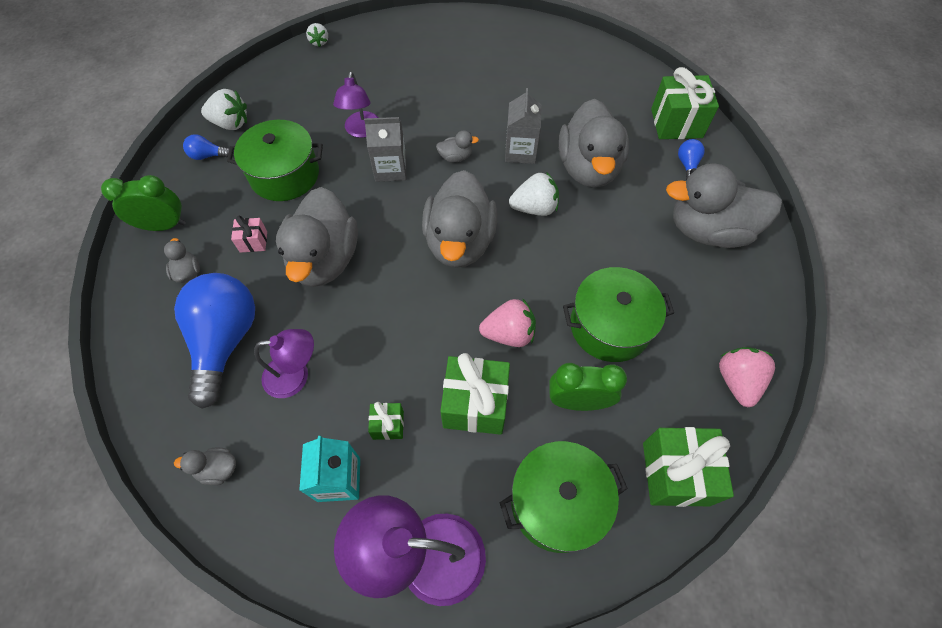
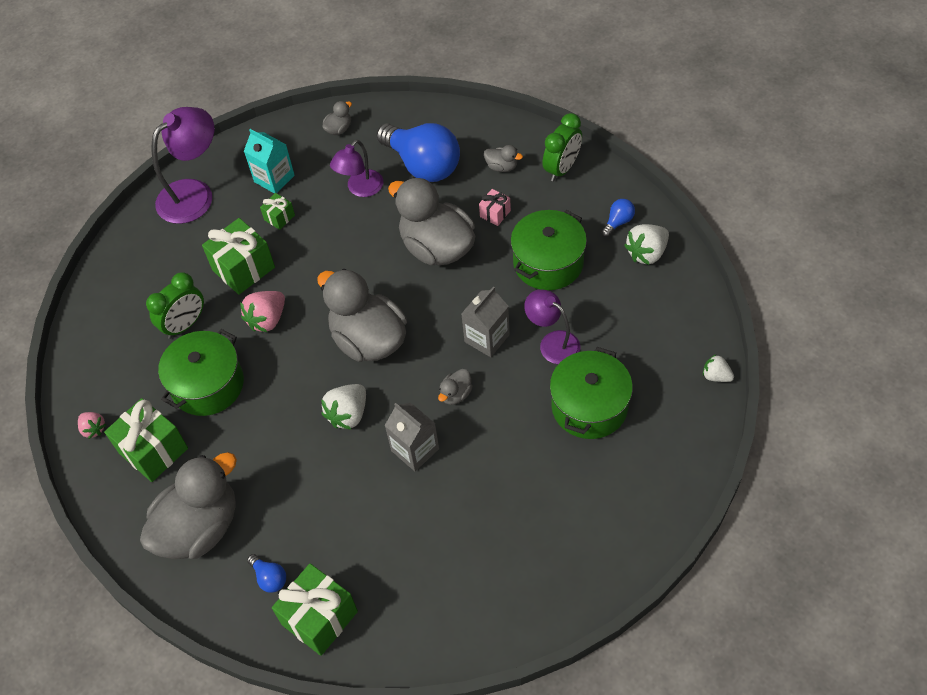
camera: 135 degrees right, 5 degrees down
(557, 502) = (149, 271): green pot -> green pot (589, 406)
(588, 168) = (346, 490): grey duck -> none
(675, 473) = (93, 342): green gift -> green gift (153, 451)
(737, 381) = (93, 429): pink strawberry -> pink strawberry, size x0.61

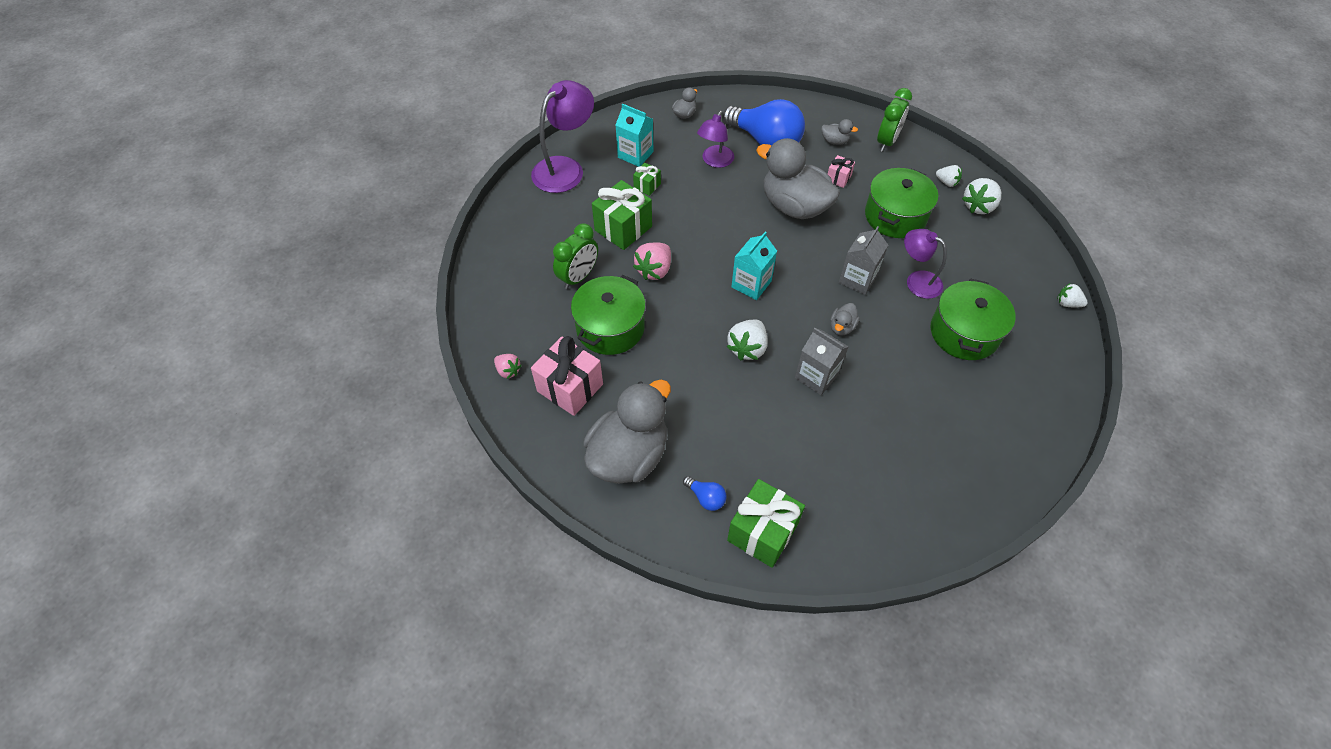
camera: 10 degrees left, 0 degrees up
(153, 451) = (570, 387): green gift -> pink gift
(368, 340) = (751, 284): grey duck -> turquoise carton
(618, 222) = (947, 182): blue light bulb -> white strawberry

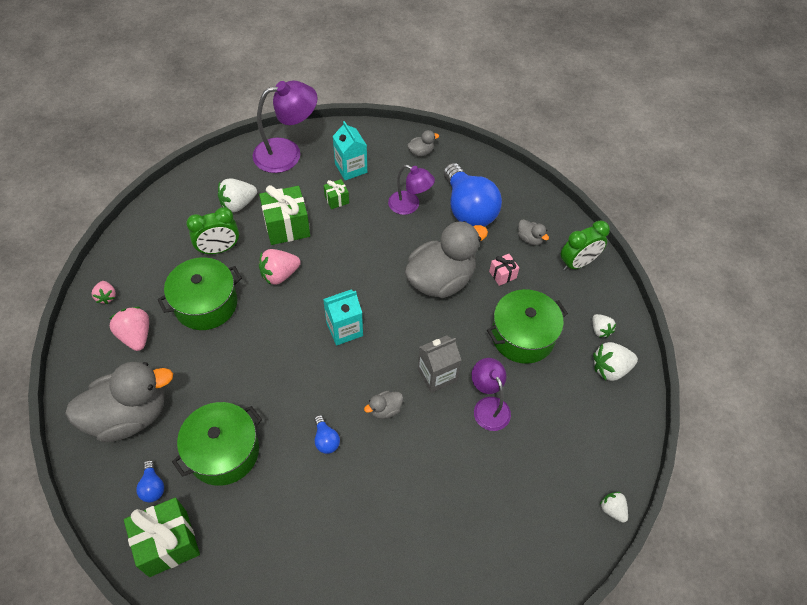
camera: 30 degrees right, 0 degrees up
(570, 387) = (136, 336): pink gift -> pink strawberry
(715, 161) = (409, 206): purple lamp -> purple lamp turned 120 degrees counterclockwise
(747, 348) = (293, 382): white strawberry -> white strawberry (238, 204)
(794, 206) = (441, 280): grey duck -> grey duck turned 75 degrees clockwise
(816, 376) = (326, 440): grey carton -> blue light bulb
(964, 333) = (488, 479): green pot -> green pot (223, 452)

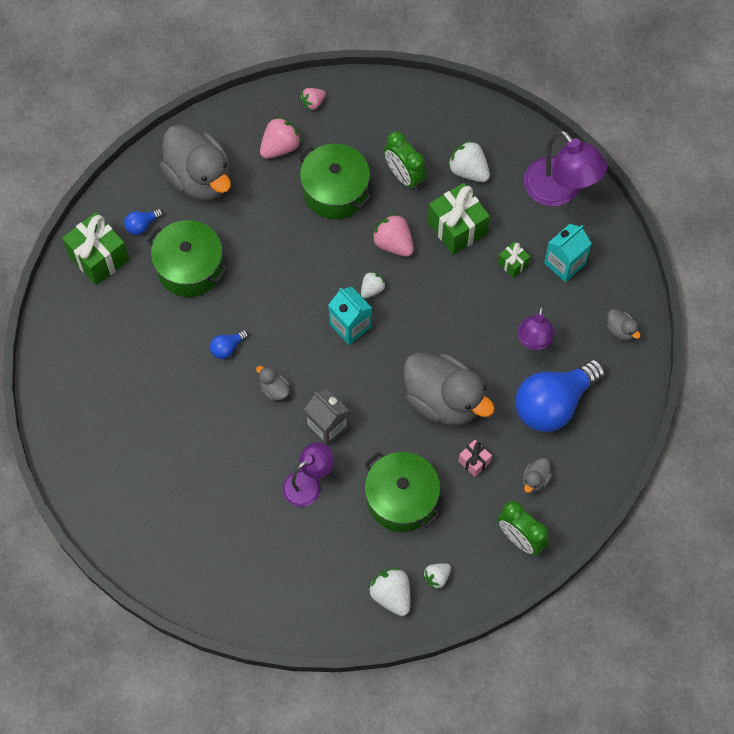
camera: 75 degrees right, 10 degrees up
(612, 509) = (235, 620): white strawberry -> white strawberry (372, 289)

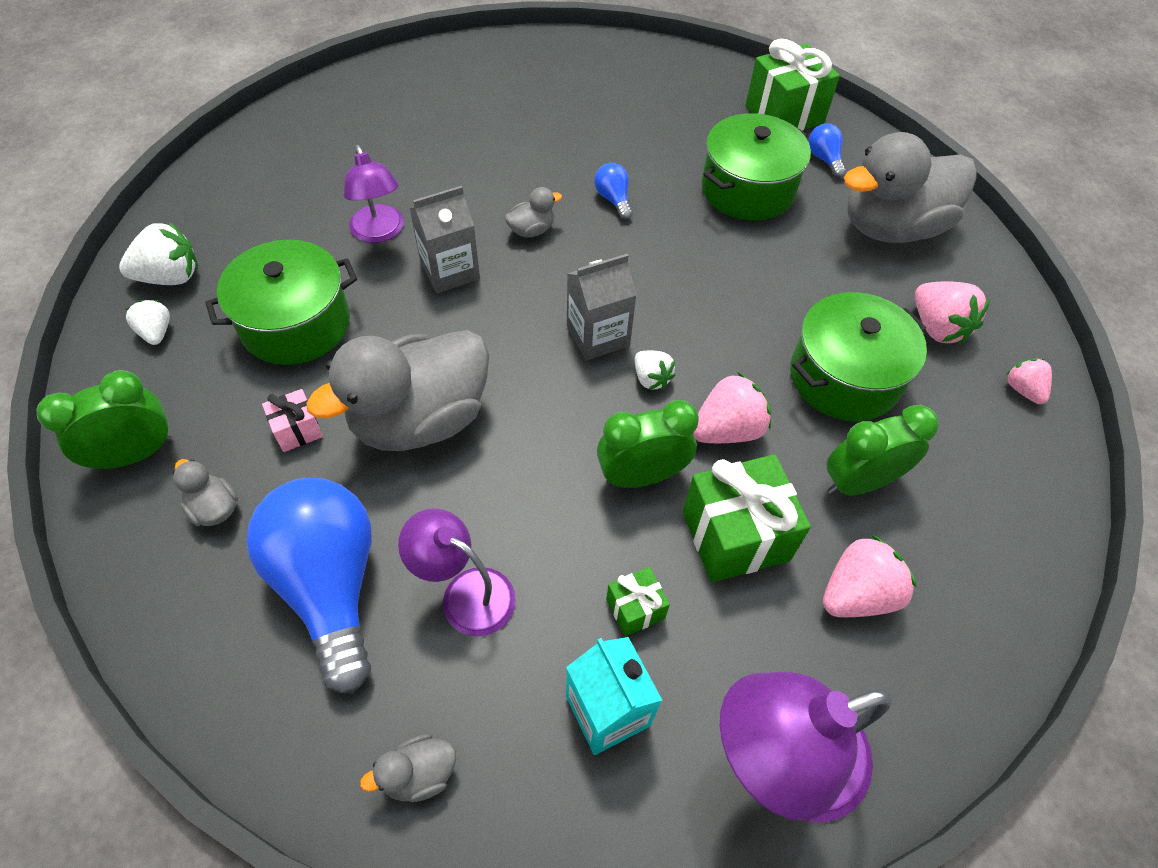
camera: 105 degrees right, 10 degrees down
(350, 325) = (598, 336): turquoise carton -> grey carton
(438, 279) = (641, 476): none -> green clock
(468, 170) = (857, 594): white strawberry -> pink strawberry

